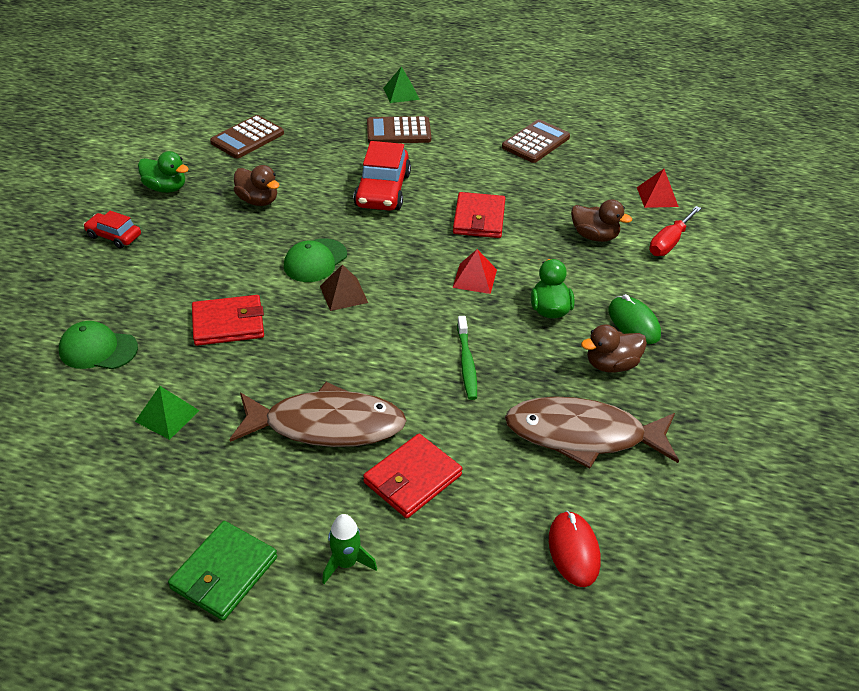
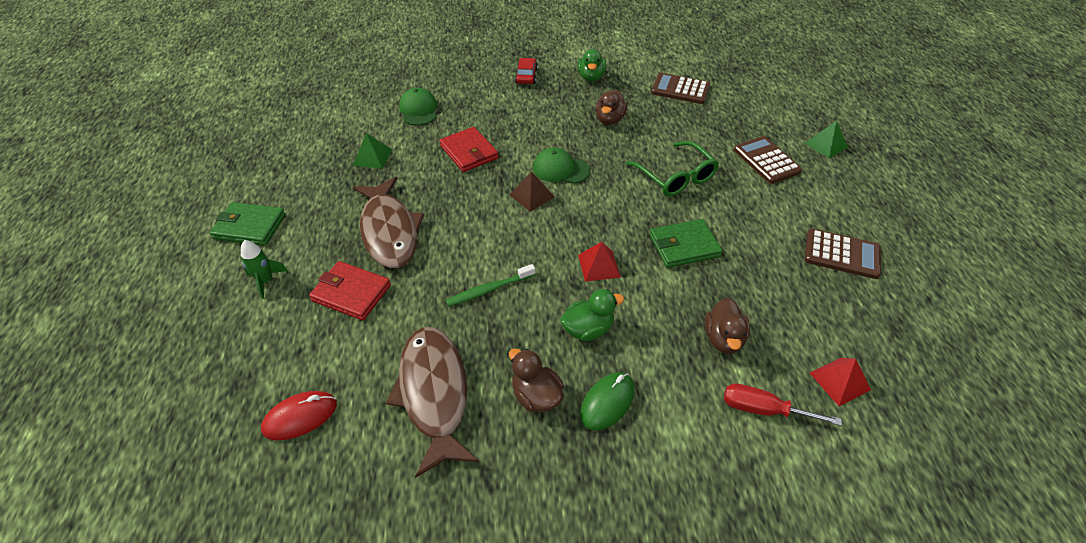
camera: 70 degrees right, 5 degrees up
(383, 190) = (675, 177): red car -> green glasses
(479, 218) = (684, 246): red wallet -> green wallet

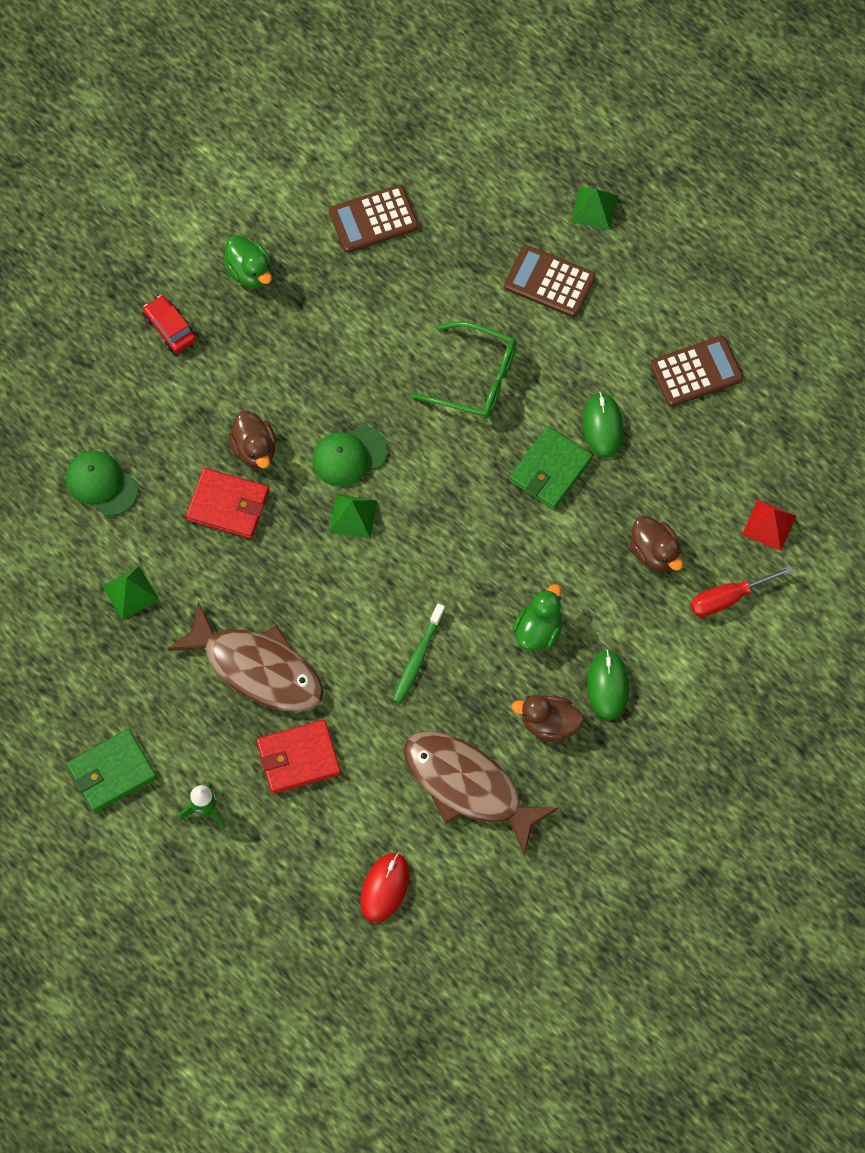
camera: 40 degrees left, 20 degrees up
(532, 196) = (353, 516): brown pyramid -> green pyramid
(599, 266) = (492, 554): red pyramid -> none
(609, 119) = (335, 336): brown duck -> brown duck (254, 449)
(743, 244) = (602, 426): none -> green mouse

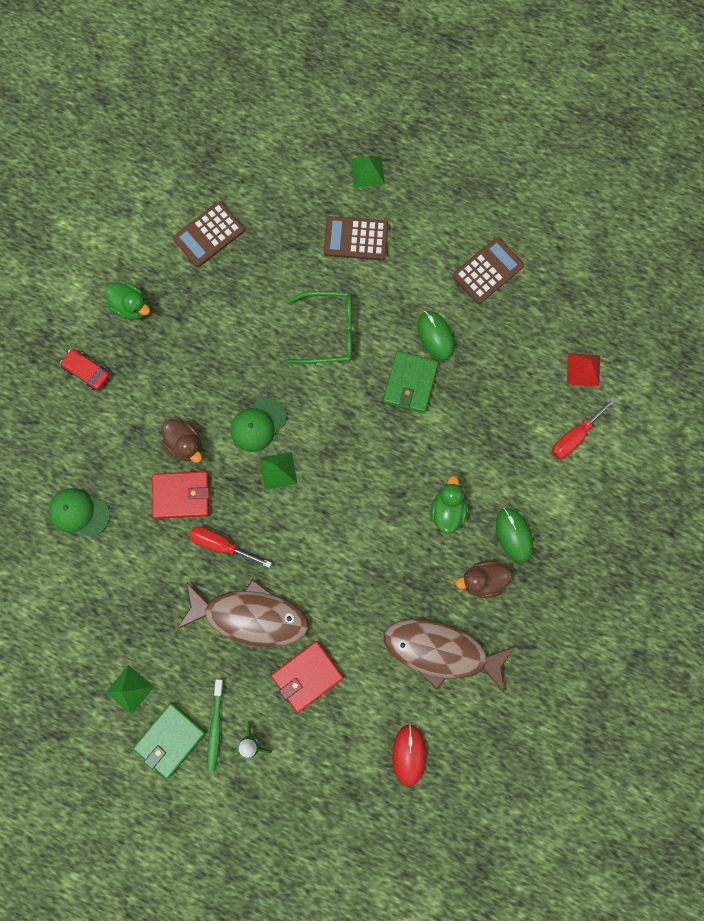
camera: 20 degrees left, 10 degrees up
(130, 592) = (132, 591): green pyramid -> green pyramid (130, 689)
(254, 577) = (221, 545): none -> red screwdriver
(417, 658) = (367, 564): green toothbrush -> green toothbrush (215, 726)
(655, 552) = (509, 420): brown duck -> none

